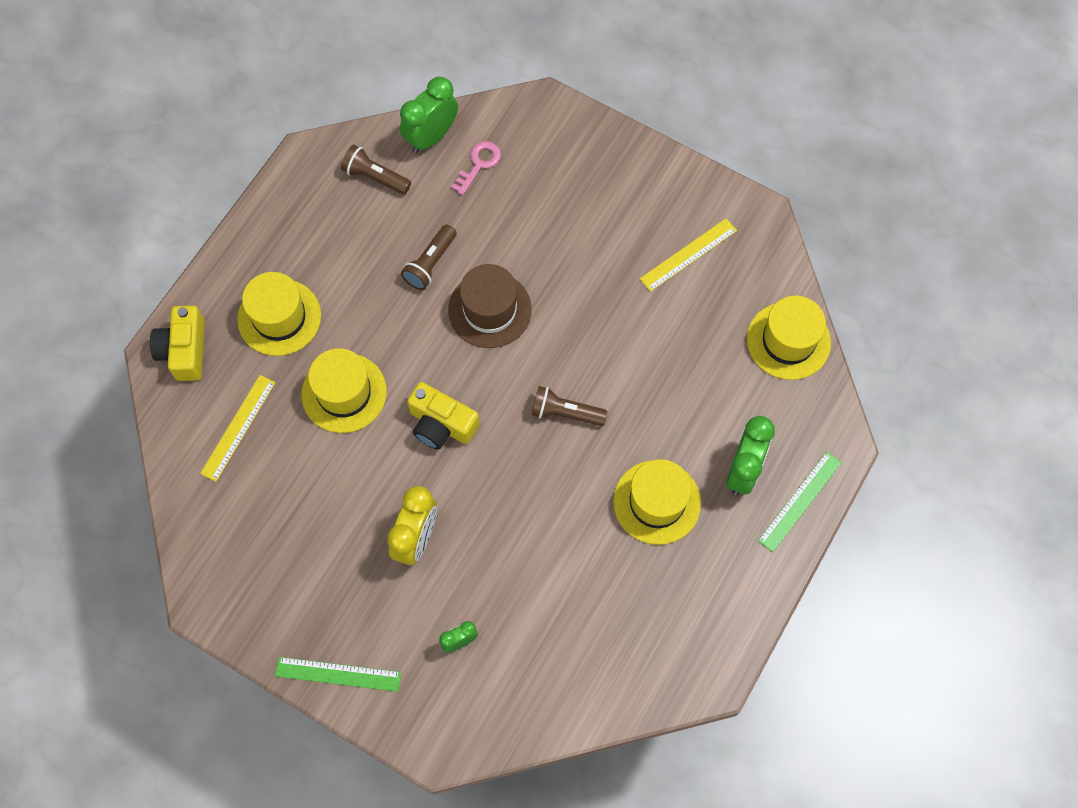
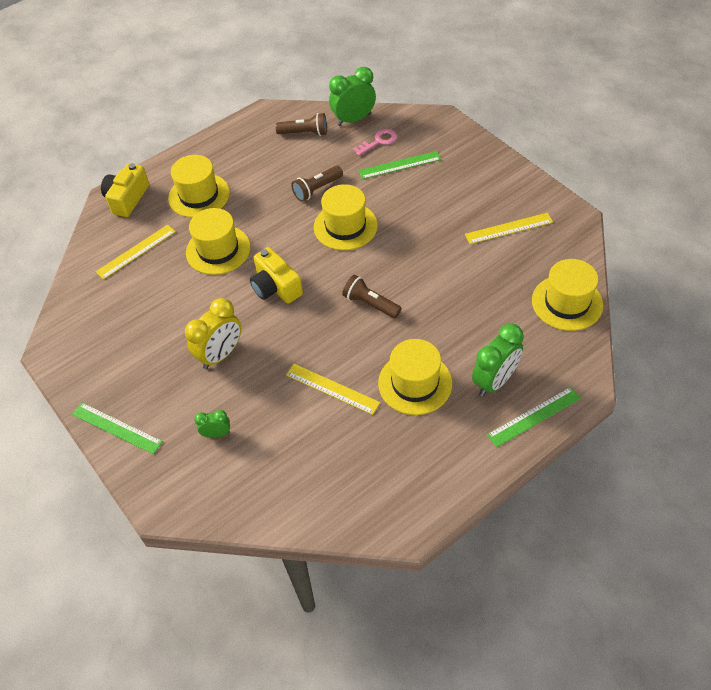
camera: 25 degrees right, 15 degrees down
(375, 177) = (304, 133): brown flashlight -> brown flashlight turned 135 degrees clockwise
(490, 310) = (345, 226): brown hat -> yellow hat
(520, 195) = (400, 165): none -> green ruler
(566, 540) = (332, 388): none -> yellow ruler

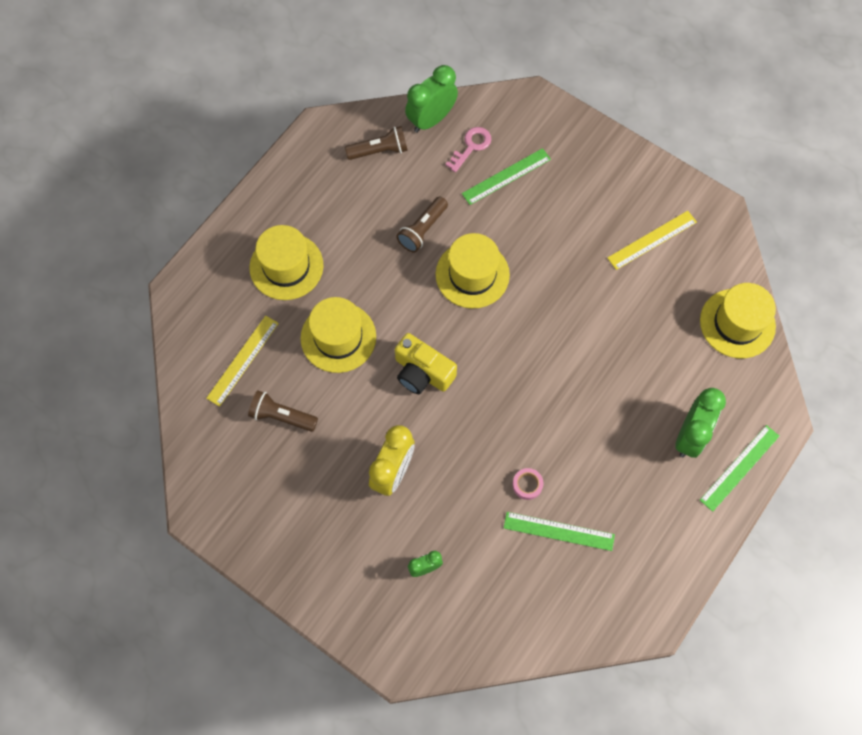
camera: 20 degrees left, 15 degrees up
(116, 428) = (314, 587): green ruler -> green ruler (559, 531)
(127, 198) = (201, 289): yellow camera -> none
(332, 388) = (527, 485): yellow ruler -> pink tape
(370, 304) = (533, 371): brown flashlight -> brown flashlight (282, 416)
(415, 383) = (610, 457): yellow hat -> none

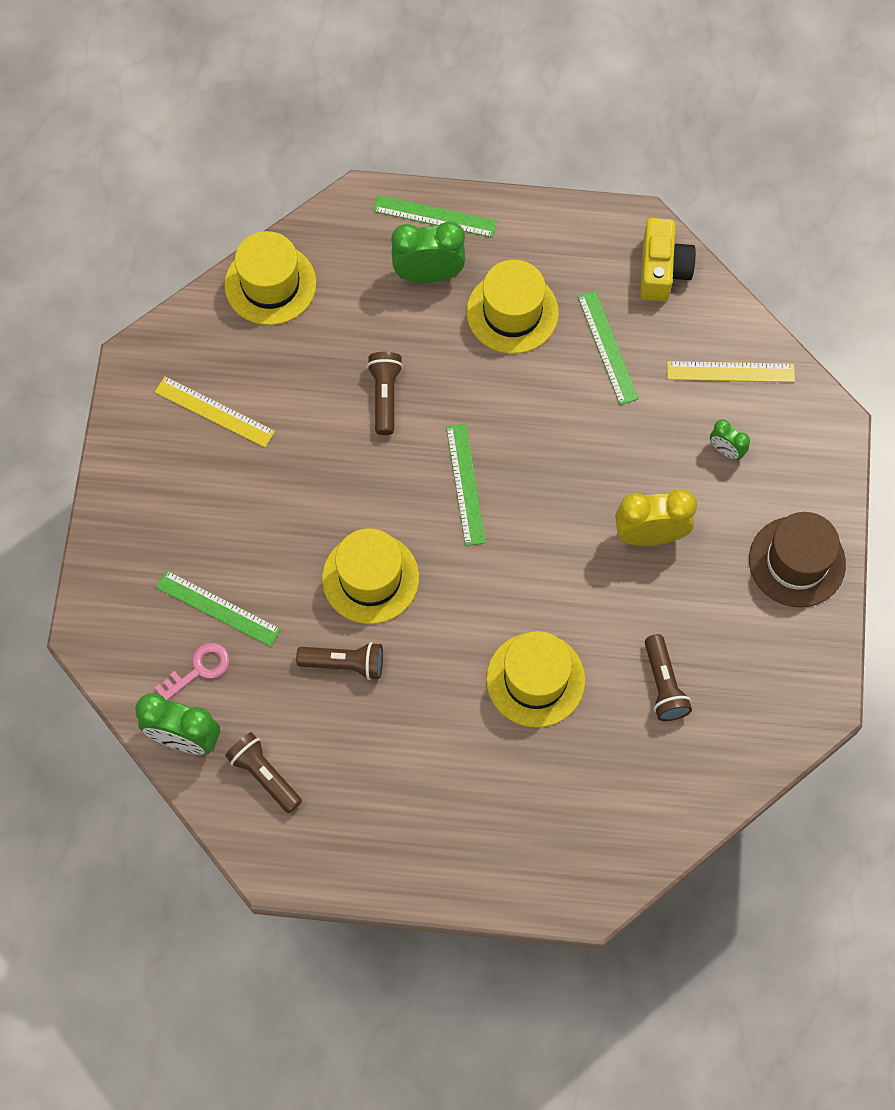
camera: 120 degrees left, 0 degrees up
(243, 360) = (627, 768): yellow ruler -> yellow ruler (730, 372)
(286, 266) = (484, 791): yellow hat -> yellow hat (512, 312)
(309, 564) = (797, 561): none -> brown hat
(422, 372) = (521, 567): yellow camera -> yellow camera (662, 270)
(471, 147) = (198, 670): pink key -> pink key turned 135 degrees clockwise
(505, 370) = (465, 484): none -> green ruler
(527, 485) = (578, 399): pink tape -> none
(604, 353) = (385, 396): none -> brown flashlight

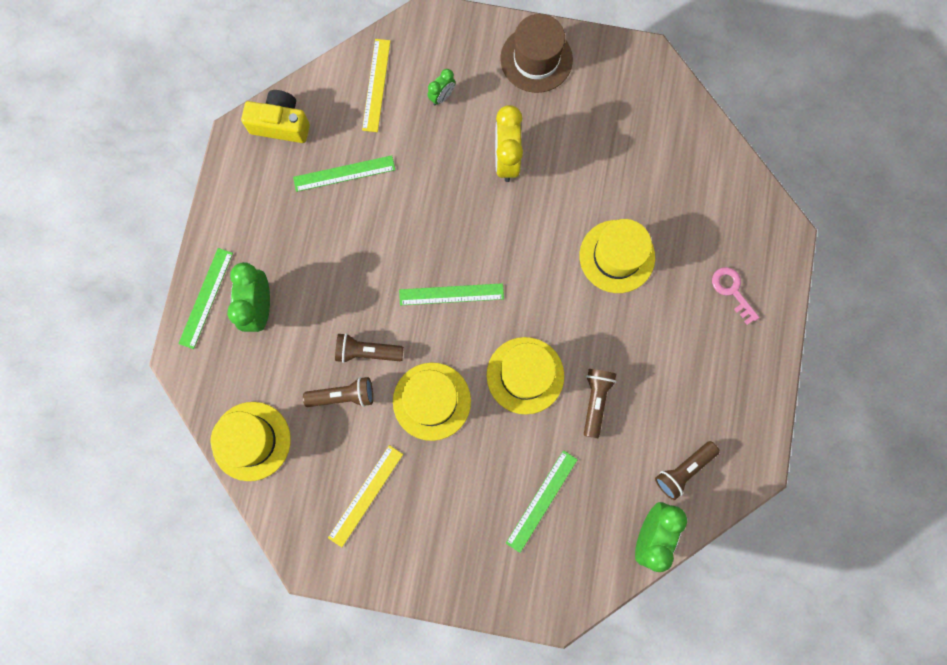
camera: 85 degrees left, 10 degrees up
(198, 670) = (593, 519): pink key -> pink key (732, 291)
(512, 312) = (304, 243): yellow hat -> yellow hat (431, 401)
(663, 685) = (626, 164): brown flashlight -> brown flashlight (343, 396)

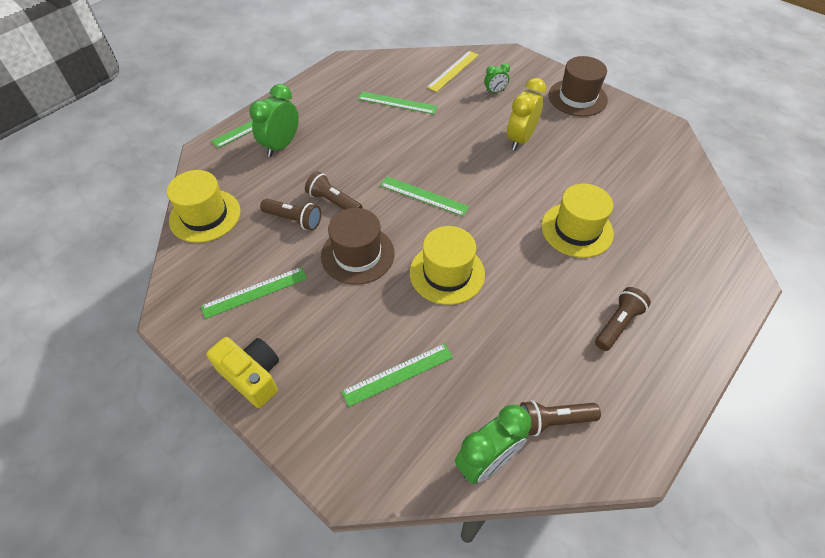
camera: 30 degrees right, 25 degrees down
(281, 124) = (375, 66): yellow camera -> yellow camera (252, 376)
(365, 495) = (255, 292): yellow ruler -> green ruler
(431, 401) = (357, 254): yellow hat -> brown hat
(595, 401) = (498, 320): brown flashlight -> brown flashlight (617, 324)
(732, 291) = (675, 298): pink key -> none

